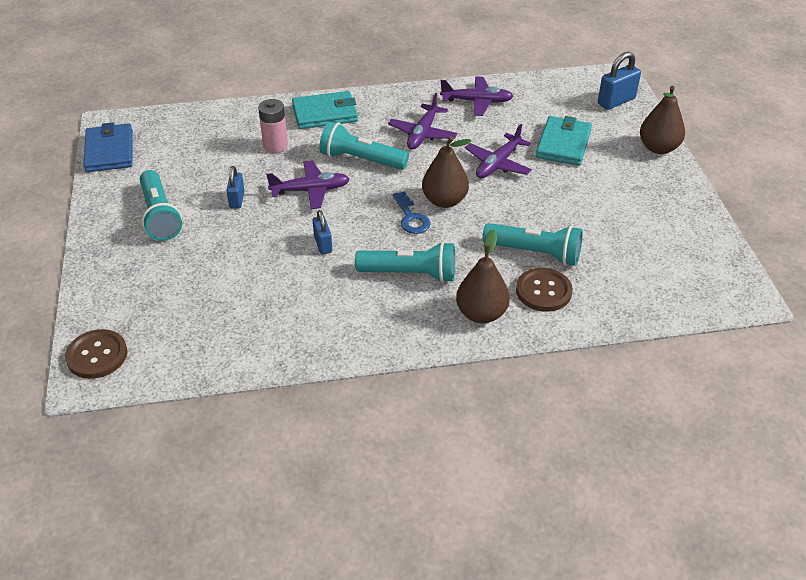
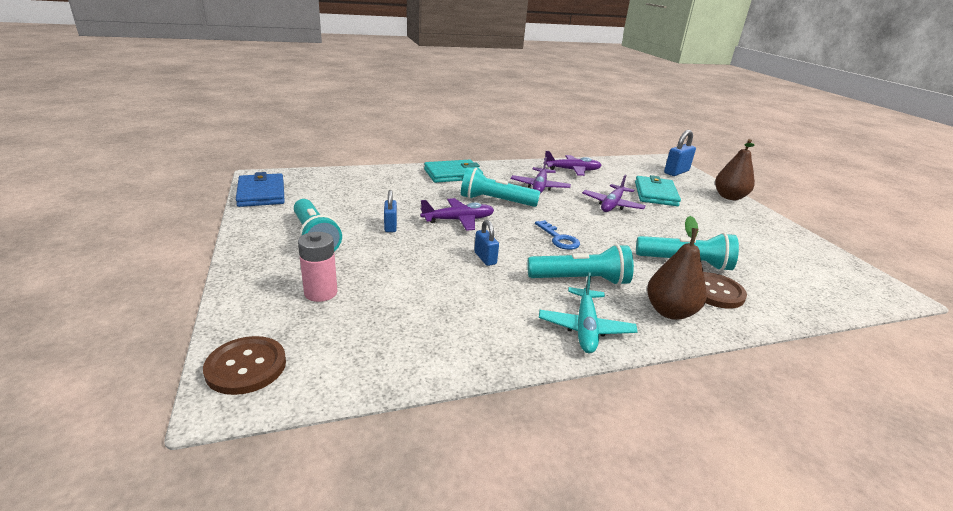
camera: 10 degrees left, 15 degrees down
(275, 145) = (416, 192): pink battery -> pink battery (321, 293)
(389, 329) = (585, 328): none -> turquoise plane
(444, 201) = (582, 227): brown pear -> none

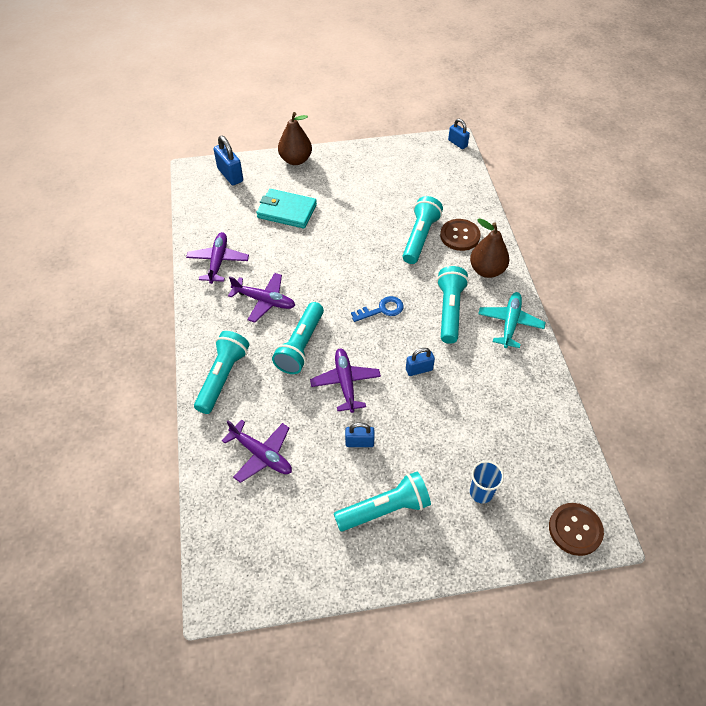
camera: 80 degrees left, 25 degrees up
(261, 193) = (272, 584): blue wallet -> none
(321, 293) = (481, 493): pink battery -> blue cup
(453, 174) = (222, 377): turquoise wallet -> turquoise flashlight
(585, 328) = (510, 323): turquoise plane -> turquoise plane turned 90 degrees counterclockwise
(612, 205) = (311, 252): purple plane -> purple plane (261, 455)
(897, 296) = (457, 143): none -> blue padlock

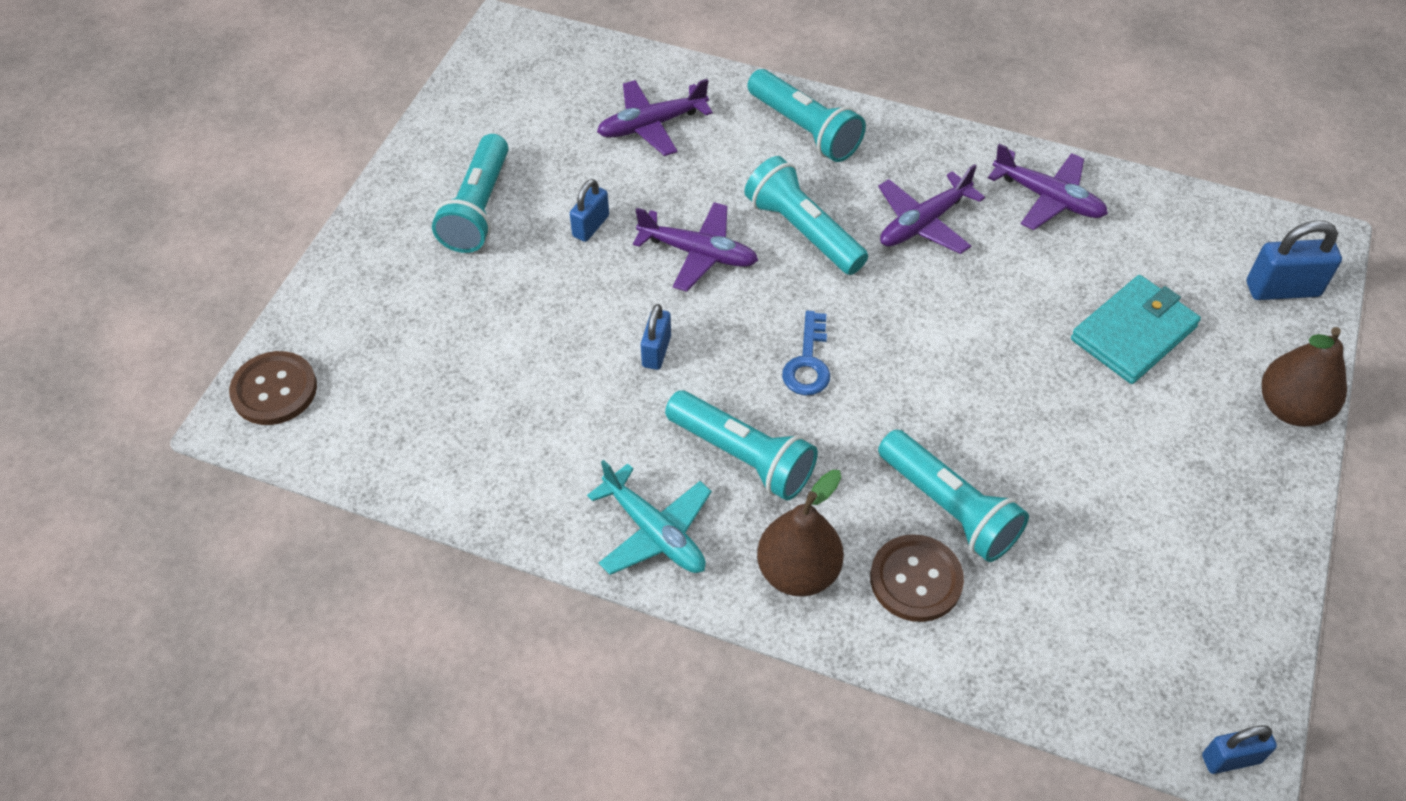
camera: 120 degrees right, 0 degrees up
(481, 493) = (412, 317): blue cup -> none

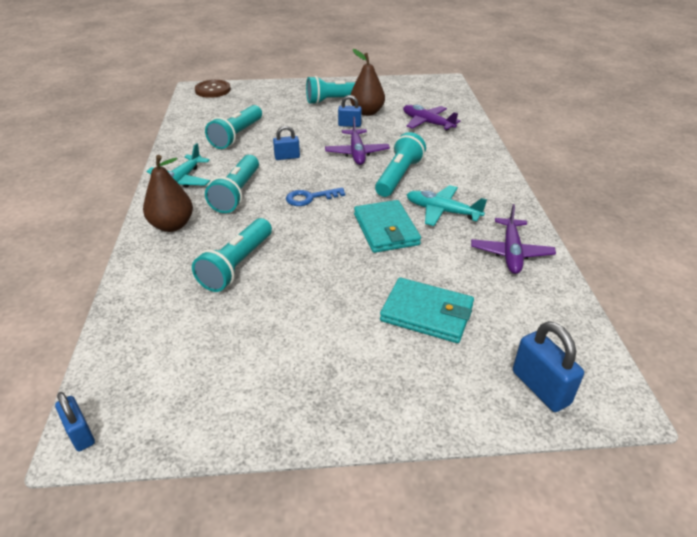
camera: 65 degrees right, 15 degrees down
(804, 129) = (471, 160): turquoise flashlight -> turquoise flashlight (237, 136)
(916, 579) = (181, 264): brown button -> none
(923, 223) = (442, 211): purple plane -> turquoise plane
(939, 303) = (386, 229): none -> turquoise wallet
(1291, 408) = (419, 414): brown pear -> brown pear (367, 112)

